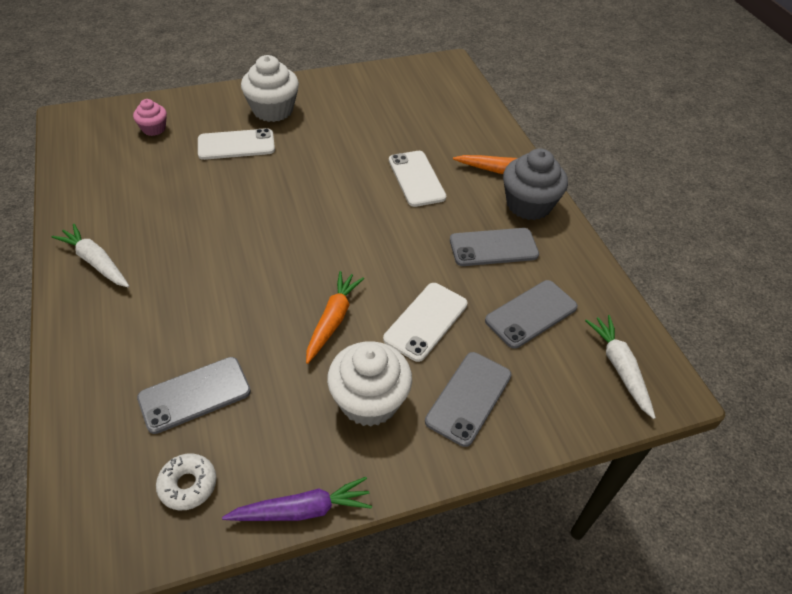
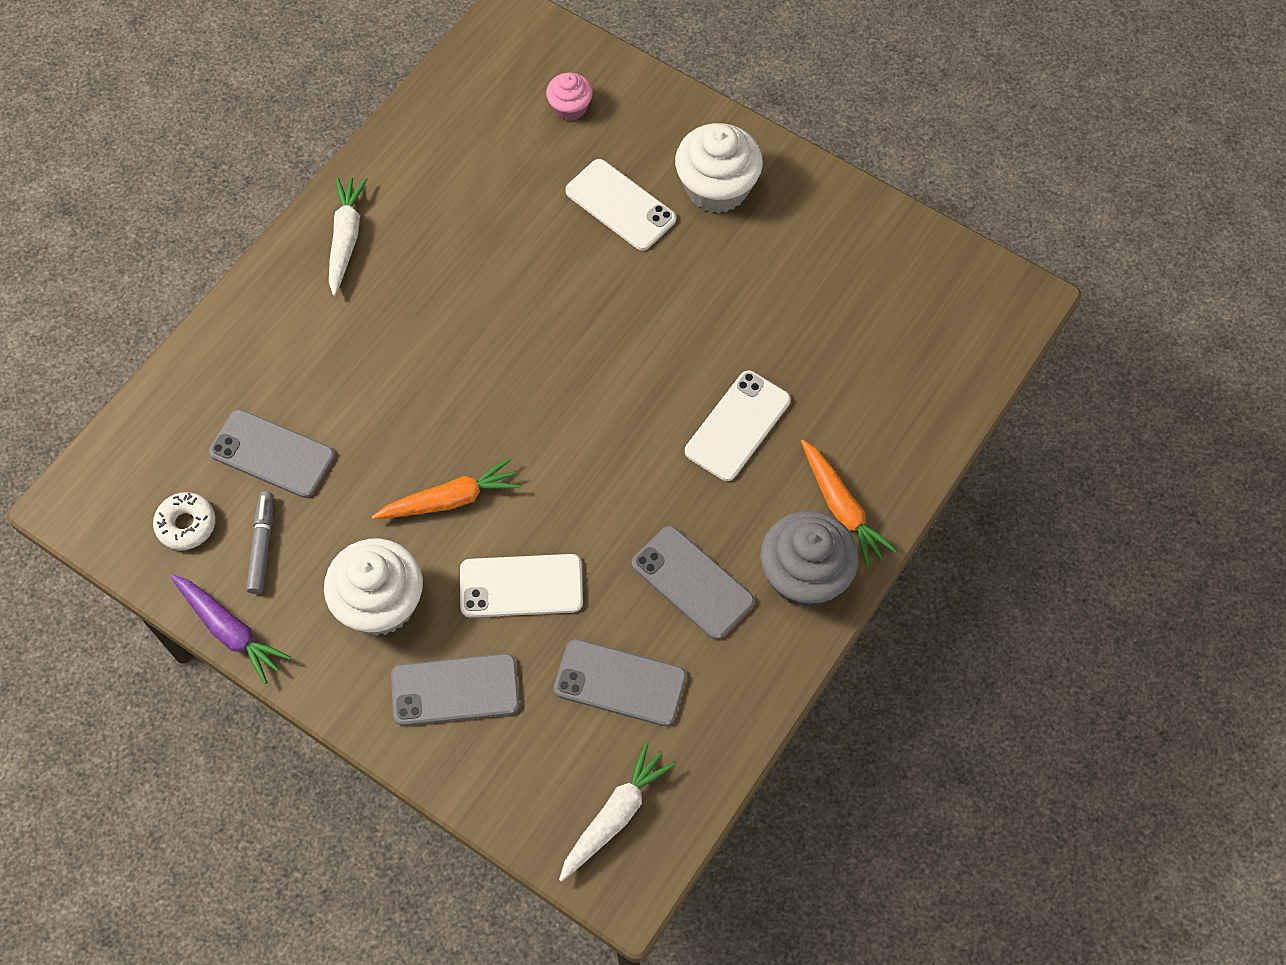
camera: 55 degrees right, 15 degrees up
(256, 445) = (262, 545): none -> grey marker

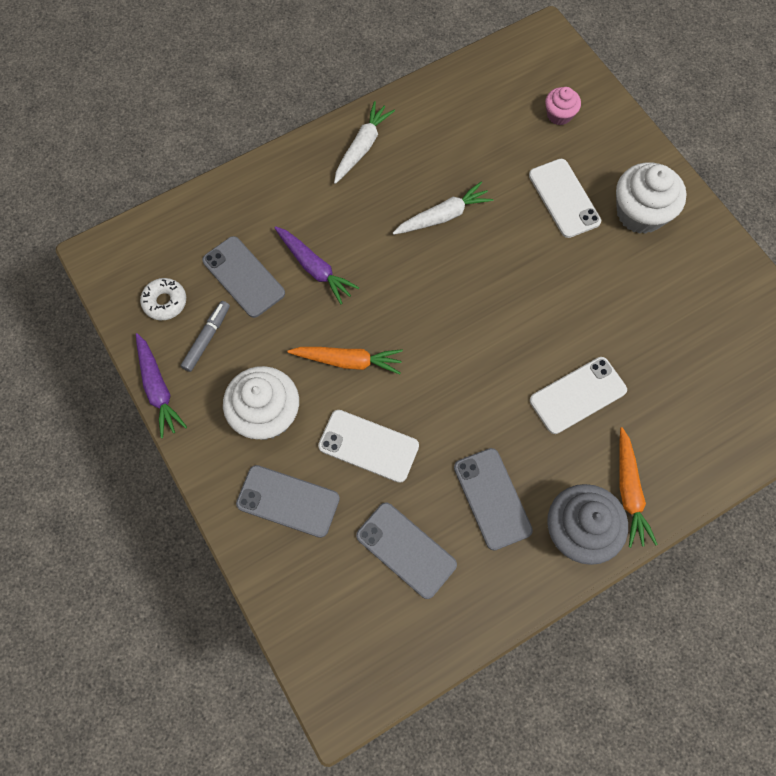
camera: 25 degrees right, 5 degrees up
(356, 407) = (314, 268): none -> purple carrot
(615, 815) = (357, 649): white carrot -> white carrot (443, 216)

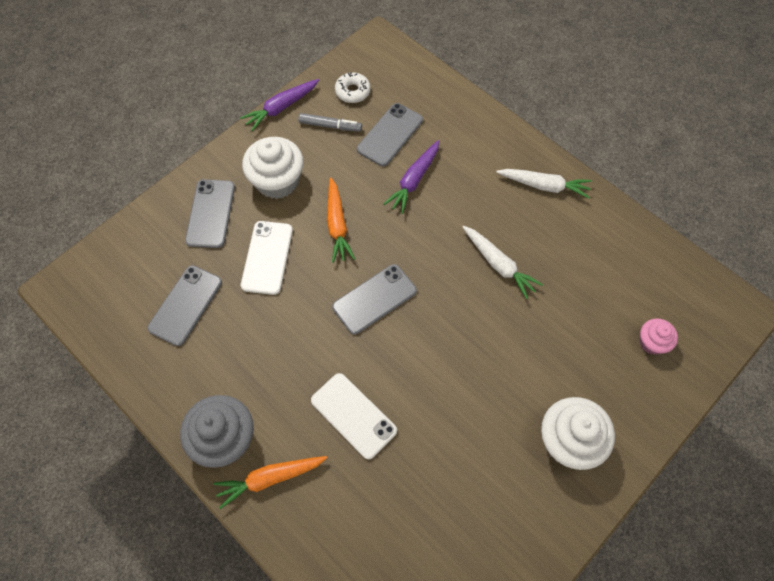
camera: 75 degrees right, 5 degrees down
(492, 498) = (241, 362): grey phone -> grey phone (374, 299)
(564, 198) = (557, 364): white phone -> none

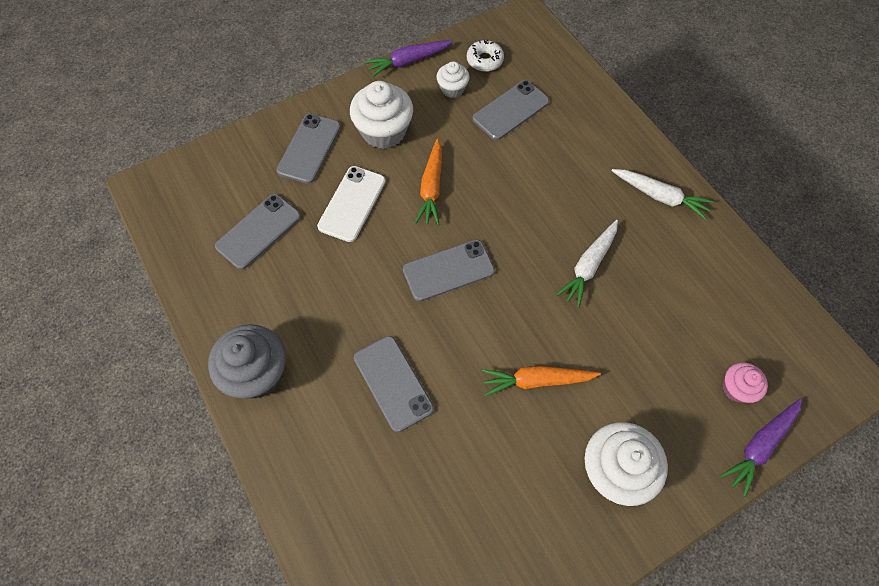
camera: 15 degrees right, 0 degrees up
(270, 478) = (290, 424): orange carrot -> orange carrot (536, 381)
(330, 126) = (452, 89): grey marker -> white cupcake
(353, 415) = (393, 383): white phone -> grey phone
(414, 180) = (522, 161): purple carrot -> purple carrot (760, 446)
(498, 264) = (588, 266): white carrot -> white carrot turned 60 degrees clockwise

